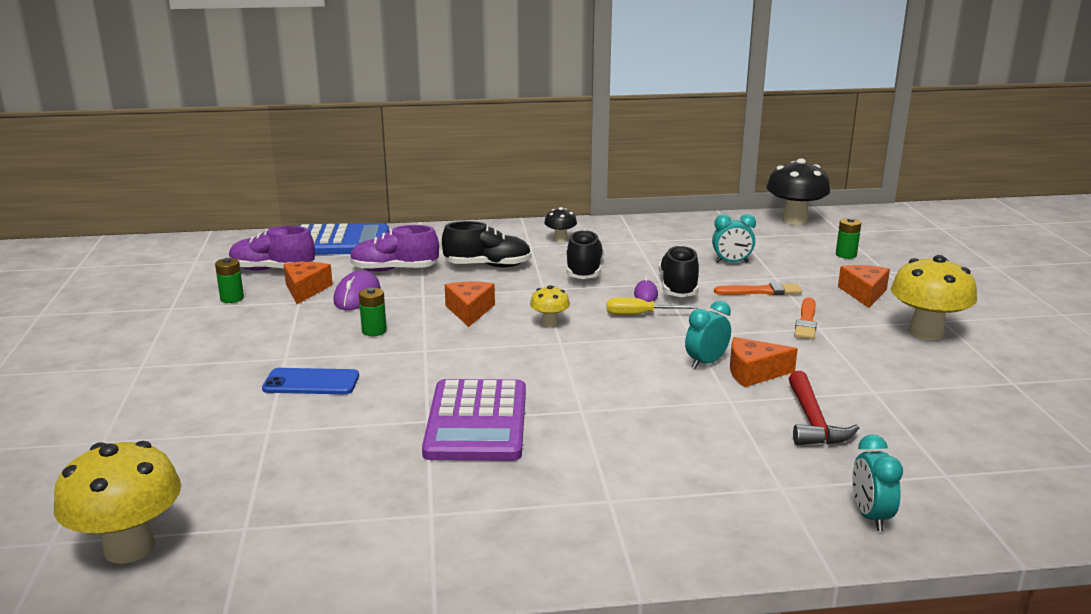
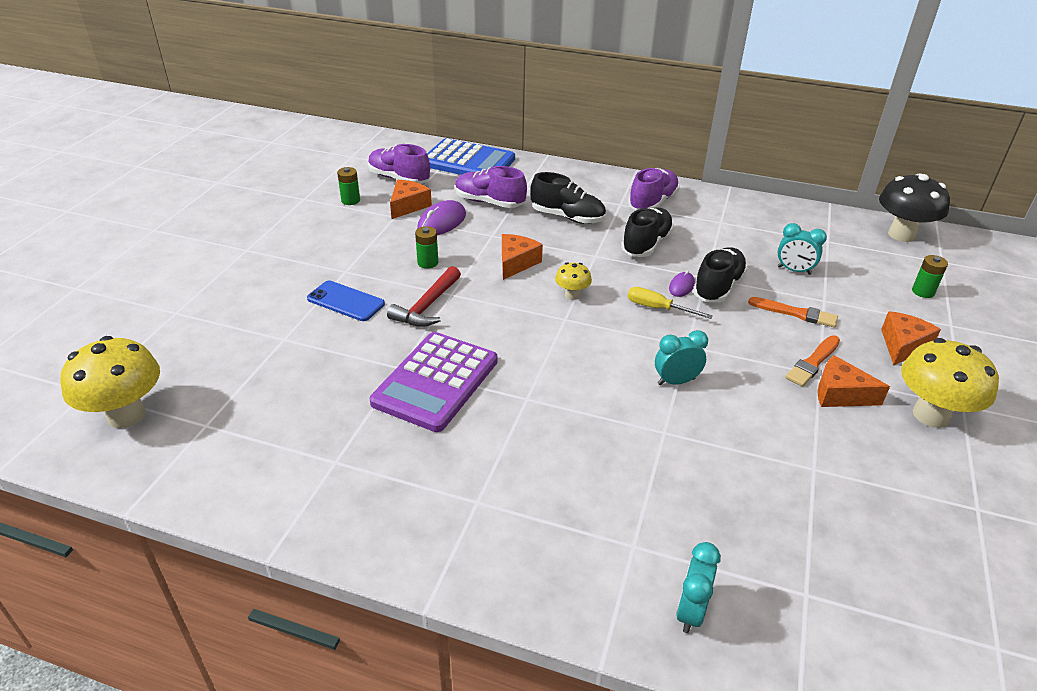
camera: 25 degrees right, 15 degrees up
(560, 239) = (652, 203): black mushroom -> purple shoe
(754, 373) = (712, 407): orange cheese -> orange cheese (840, 394)
(812, 421) = (723, 482): red hammer -> red hammer (427, 306)

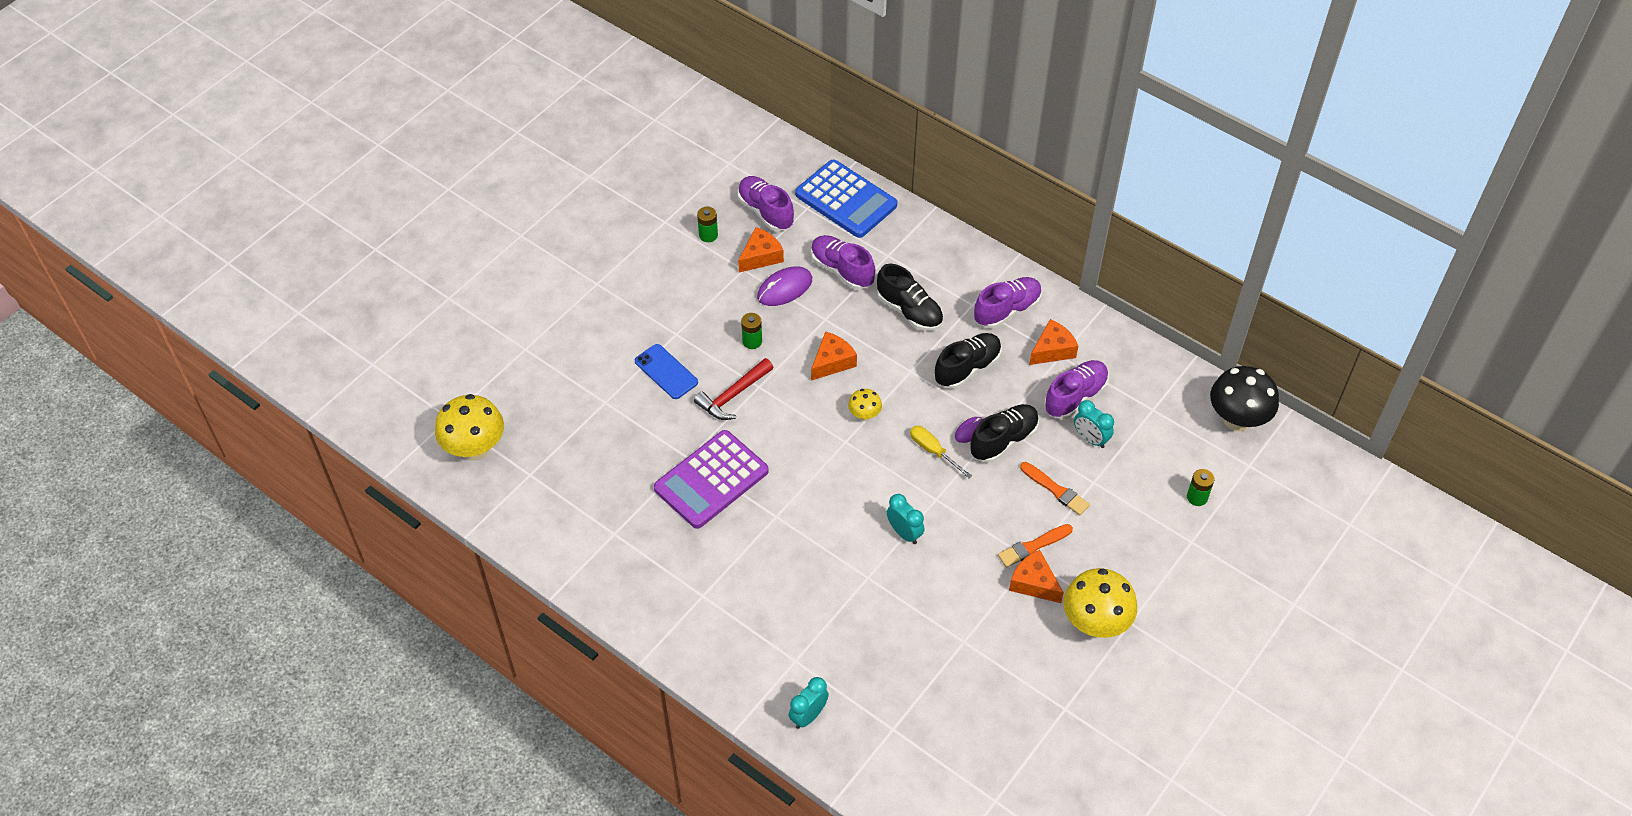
camera: 20 degrees right, 15 degrees up
(676, 381) = (904, 533): turquoise clock -> turquoise clock turned 45 degrees clockwise
(756, 245) = (1075, 397): none -> purple shoe
(903, 345) = (1127, 551): orange cheese -> orange cheese (1052, 350)

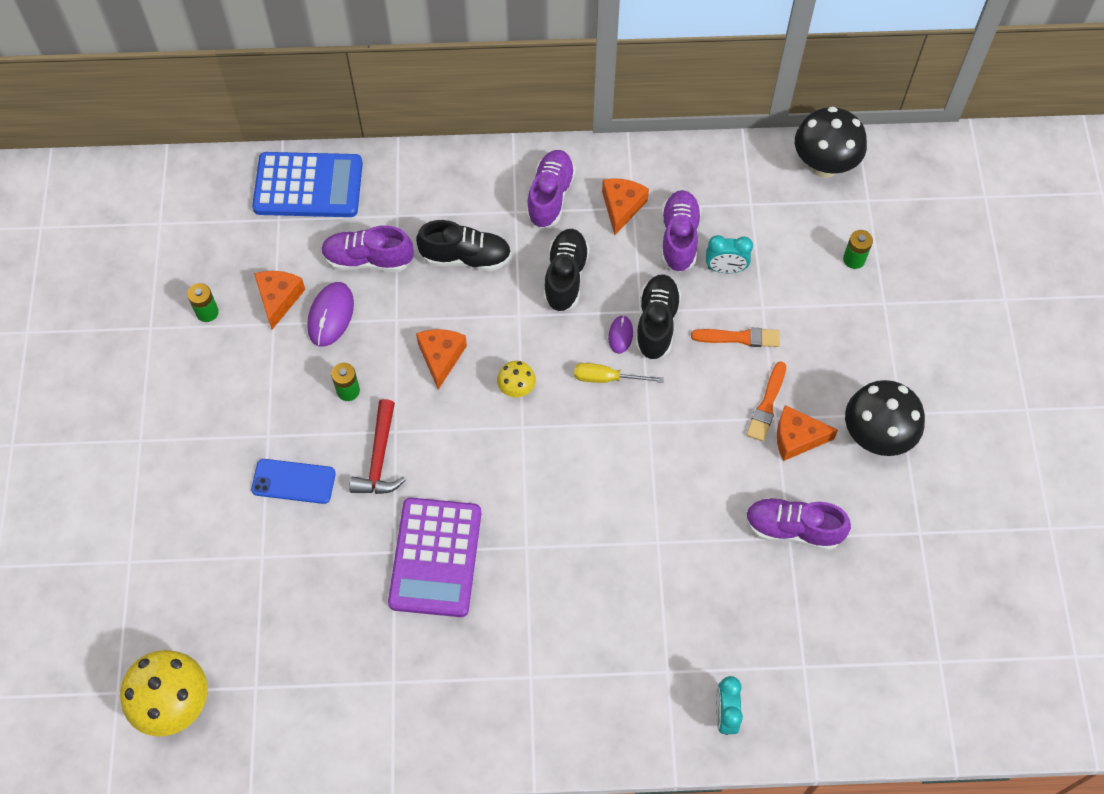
camera: 40 degrees left, 10 degrees up
(765, 212) = (242, 250): purple shoe -> purple shoe (792, 529)
(904, 533) = (651, 475): turquoise clock -> none
(1095, 623) = (876, 436): yellow mushroom -> black mushroom

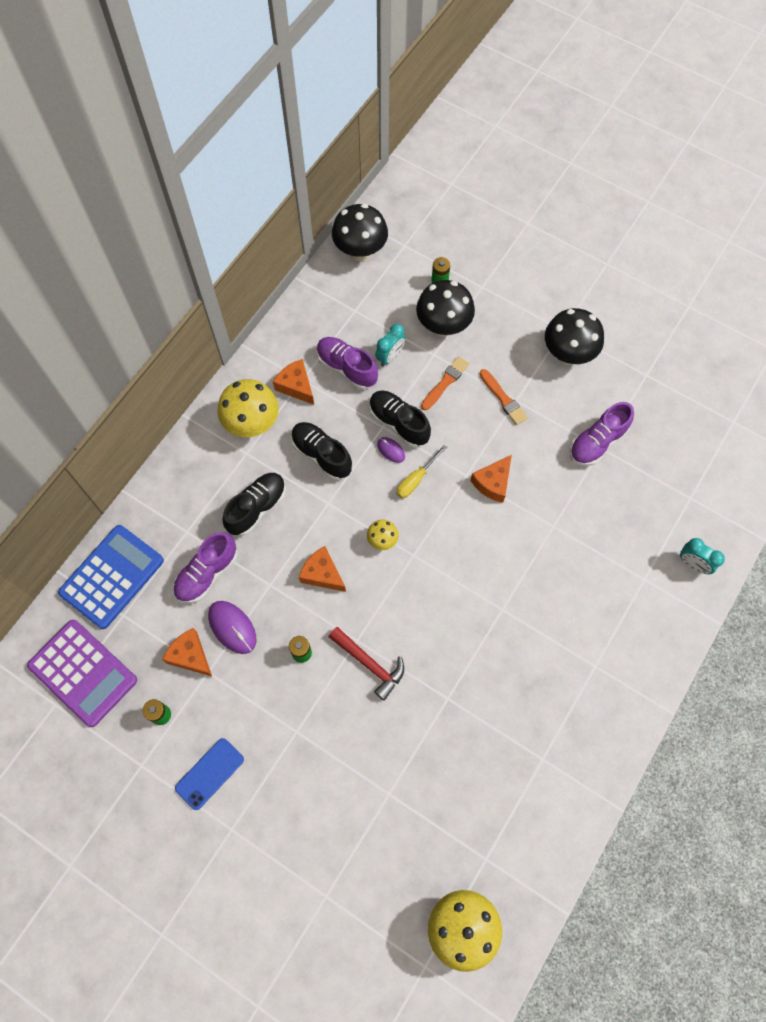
camera: 55 degrees left, 5 degrees up
(293, 481) = (346, 735): blue phone -> blue phone (209, 773)
(435, 557) = (470, 673): purple calculator -> purple calculator (83, 673)
(550, 196) = (252, 424): purple shoe -> yellow mushroom
(797, 438) = (538, 398): orange cheese -> orange cheese (493, 483)
(804, 295) = (443, 326): none -> black mushroom

